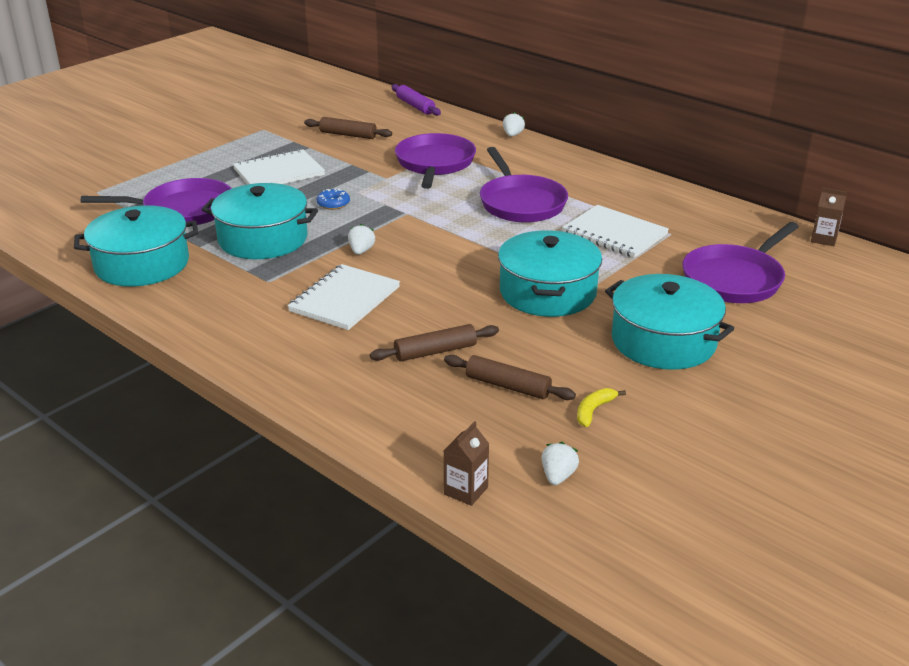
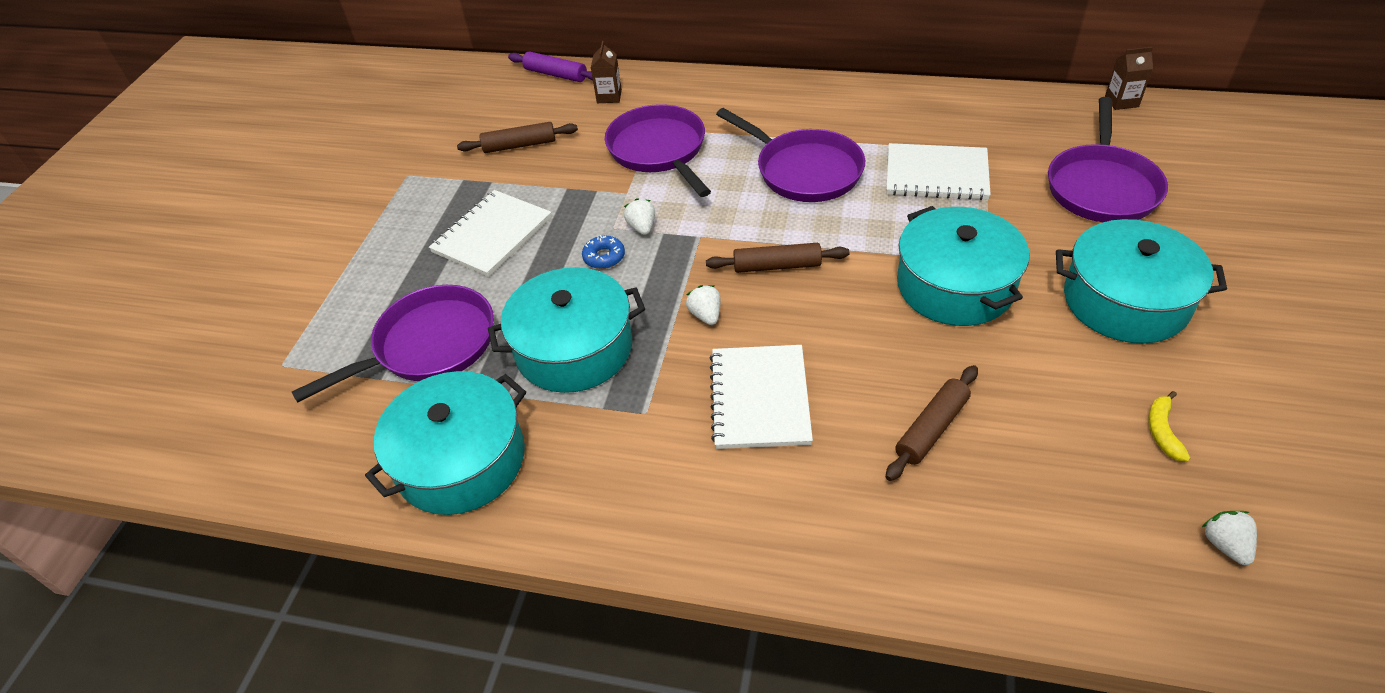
camera: 25 degrees left, 15 degrees up
(466, 491) = (1166, 621): brown carton -> brown carton (609, 96)
(508, 386) = (1051, 441): brown rolling pin -> brown rolling pin (777, 266)
(512, 135) = (701, 78): white strawberry -> white strawberry (642, 227)

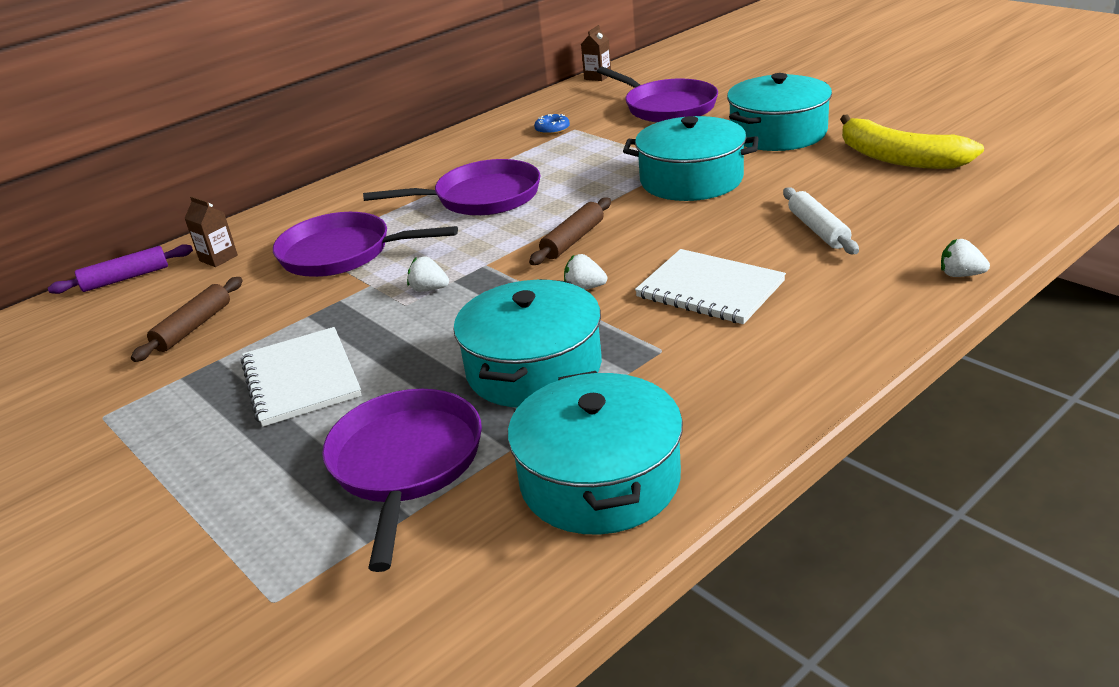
camera: 55 degrees left, 15 degrees down
(604, 257) = (437, 320): blue donut -> blue donut (552, 129)
(932, 428) = (818, 229): brown rolling pin -> white rolling pin
(936, 174) = (570, 152): white notebook -> none
(1162, 431) = (899, 158): yellow banana -> yellow banana, size x2.39
(1225, 545) = (1003, 170): white strawberry -> white strawberry (960, 275)

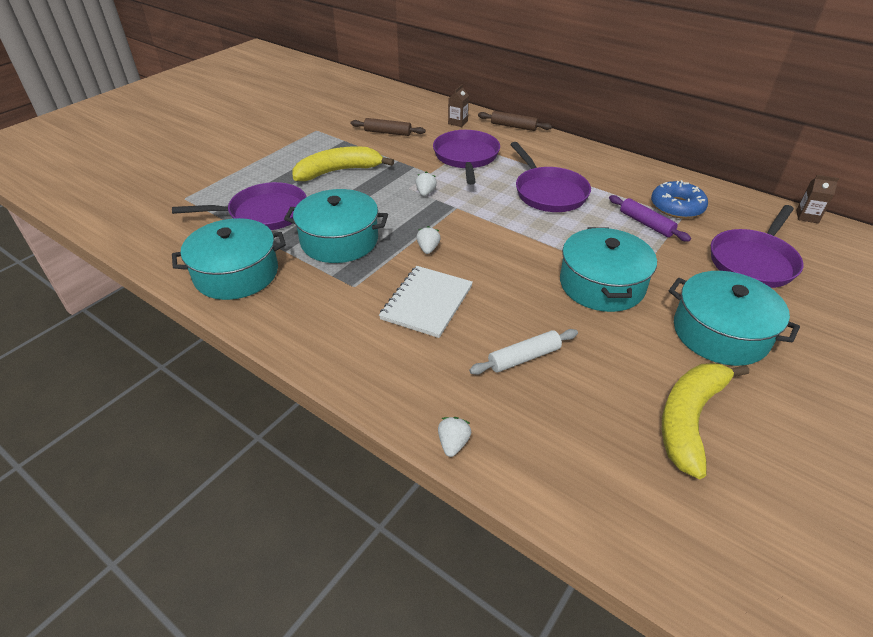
camera: 75 degrees right, 10 degrees up
(126, 278) = (435, 104): purple rolling pin -> purple rolling pin (646, 224)
(301, 379) = (338, 171): white notebook -> yellow banana
(552, 129) = (677, 207): blue donut -> blue donut, size x1.86
(573, 240) = (492, 237): brown rolling pin -> brown rolling pin (513, 126)

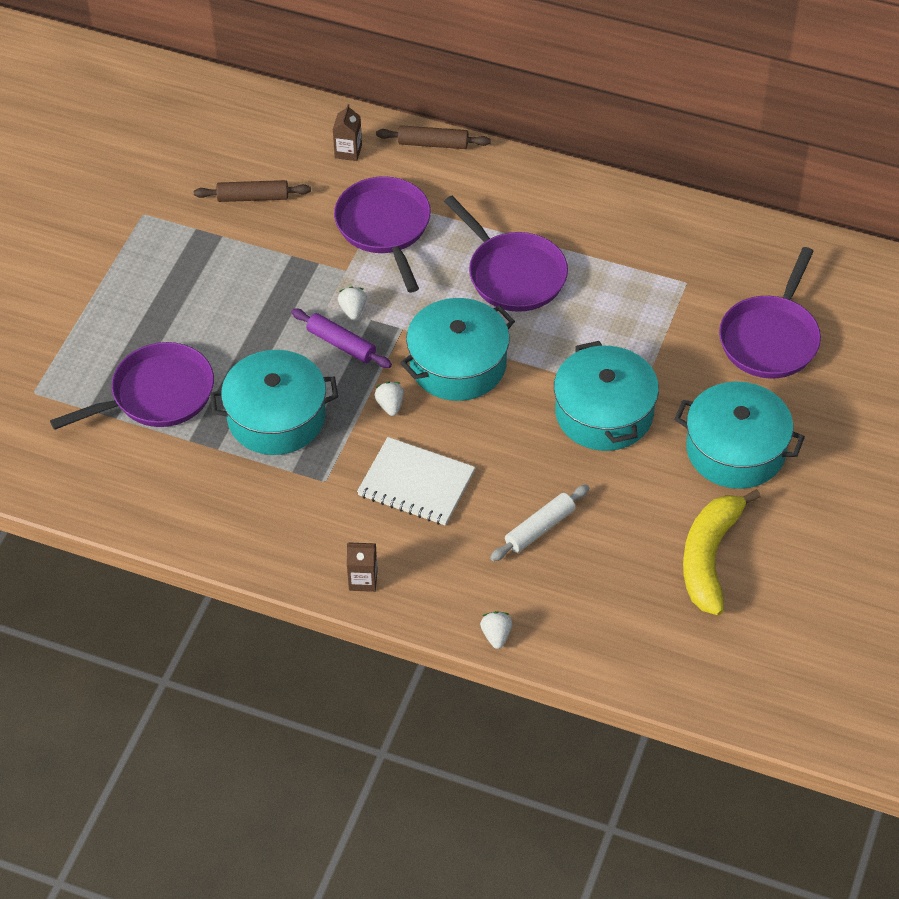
camera: 15 degrees left, 10 degrees up
(236, 273) = (177, 495): turquoise pot -> turquoise pot (458, 364)
(338, 171) = (218, 295): yellow banana -> none
(427, 302) = (416, 484): white notebook -> white notebook turned 75 degrees counterclockwise
(646, 224) = (643, 304): purple rolling pin -> purple rolling pin (341, 344)
(677, 207) = (678, 265): blue donut -> none
(807, 216) = (836, 247): brown carton -> brown carton (363, 580)

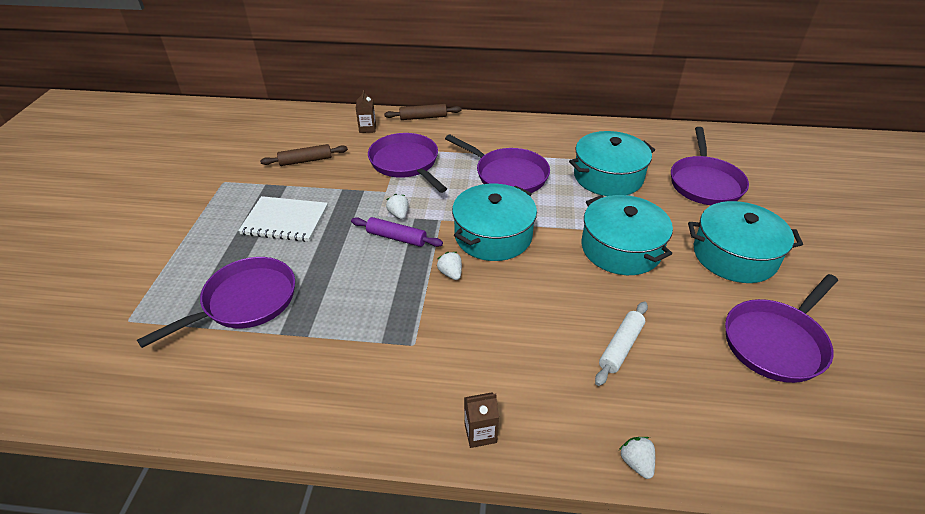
camera: 15 degrees left, 10 degrees down
(276, 417) = (356, 300): turquoise pot -> turquoise pot (608, 177)
(416, 484) = (496, 331): white notebook -> white notebook (285, 221)
(709, 558) = (776, 342): yellow banana -> purple pan

